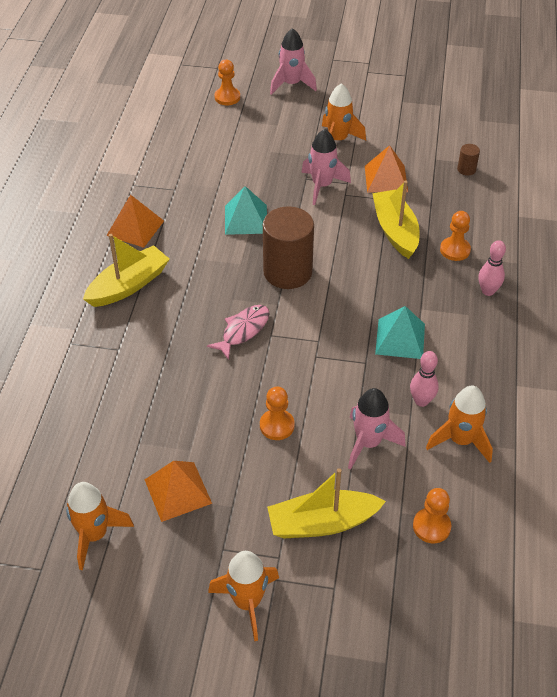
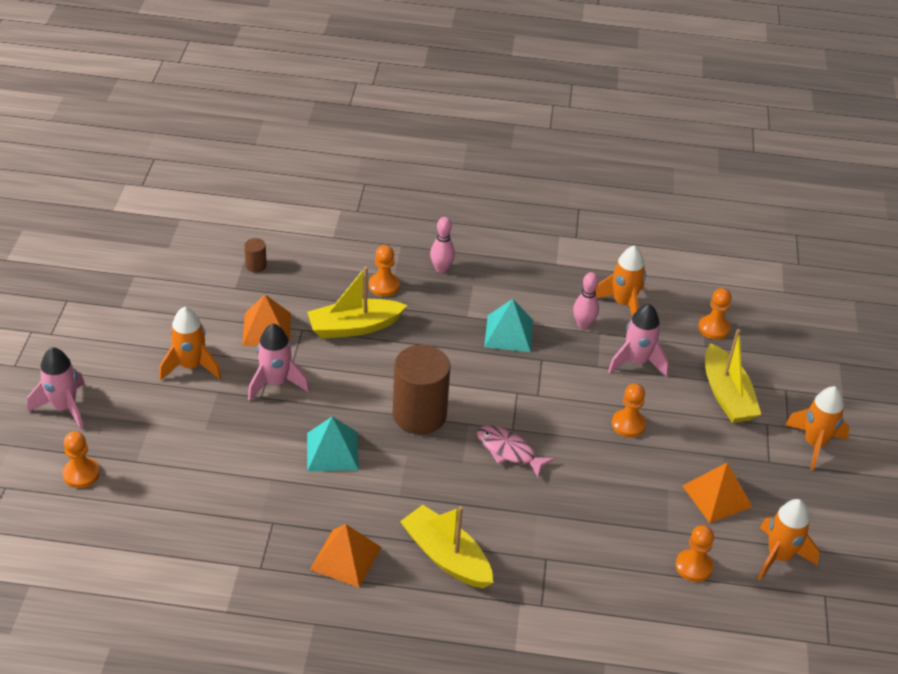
camera: 95 degrees left, 5 degrees down
(93, 458) = (693, 566): none -> orange pawn

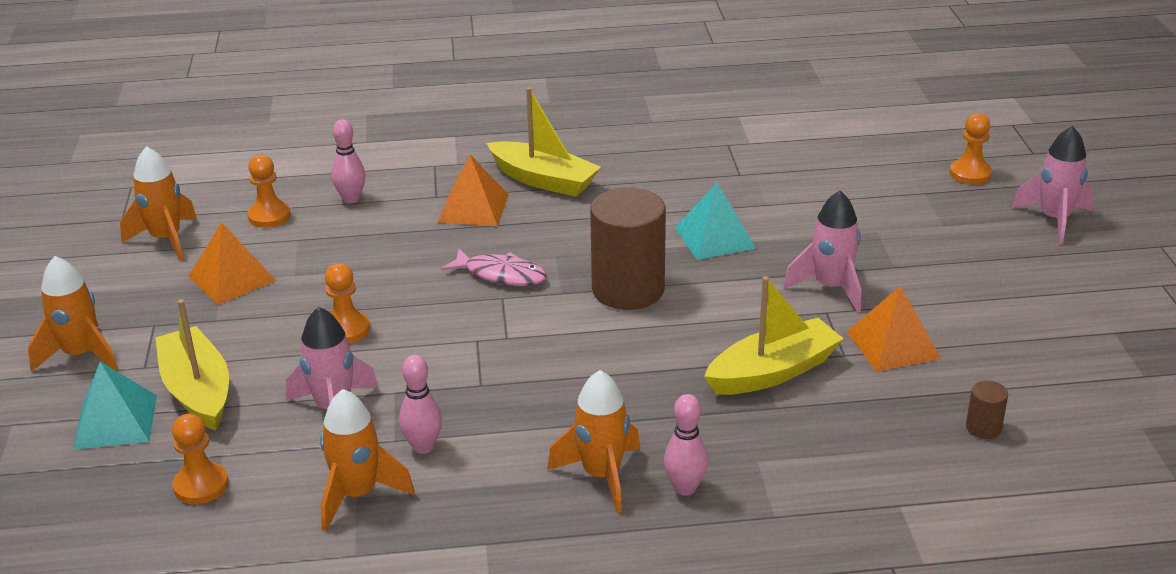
camera: 170 degrees right, 10 degrees down
(191, 366) = (951, 284): orange rocket -> orange rocket (601, 475)
(345, 558) = (647, 163): orange pyramid -> orange pyramid (473, 208)
(384, 285) = (764, 440): orange pawn -> none
(508, 333) = (539, 409): turquoise pyramid -> turquoise pyramid (115, 421)
(621, 572) = (351, 199): none -> pink bowling pin

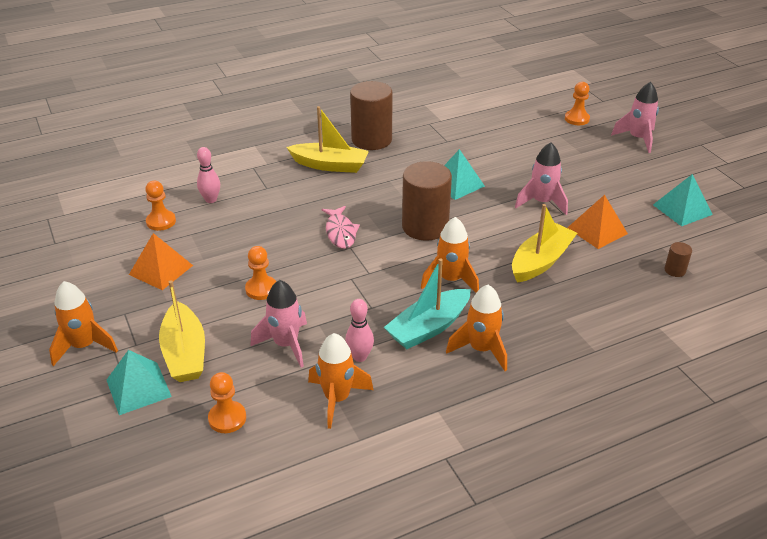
camera: 20 degrees left, 5 degrees up
(166, 239) = (97, 251): orange rocket -> orange rocket (451, 280)
(198, 391) = (185, 353): yellow boat -> yellow boat turned 150 degrees counterclockwise
(473, 208) = (296, 191): orange pyramid -> none
(501, 275) = (340, 232): pink fish -> pink fish turned 75 degrees clockwise
(544, 429) = (428, 327): none -> turquoise boat
(626, 154) = (371, 140): none -> brown cylinder
(685, 488) = (534, 345): pink bowling pin -> none
(1059, 339) = (682, 209): none -> turquoise pyramid

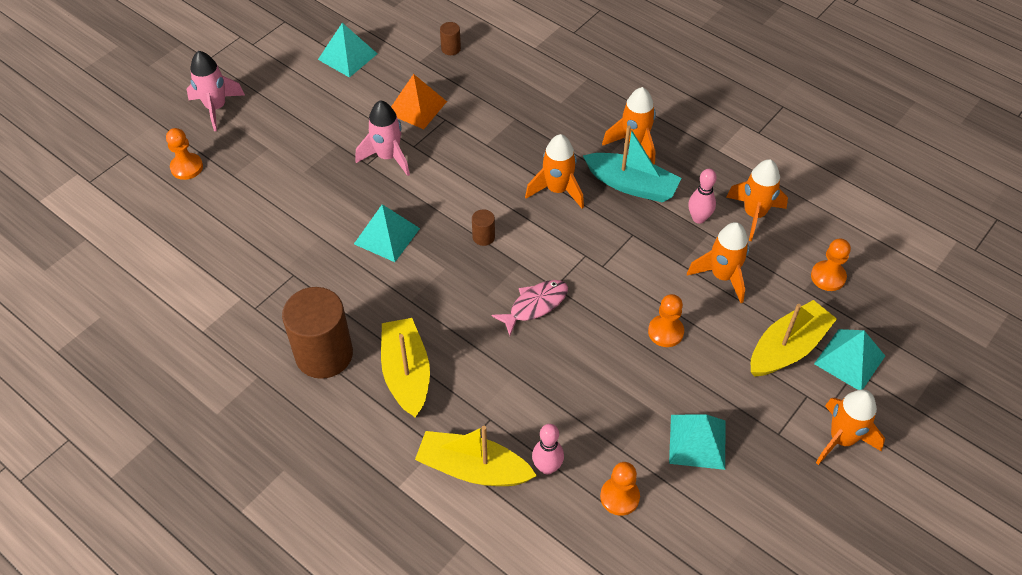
camera: 115 degrees left, 15 degrees up
(161, 270) = (697, 441): orange pyramid -> turquoise pyramid
(286, 344) = (722, 276): pink rocket -> orange rocket
(425, 227) = (483, 237): brown cylinder -> brown cylinder, size x0.42
(541, 261) = (490, 135): yellow boat -> yellow boat (473, 468)

